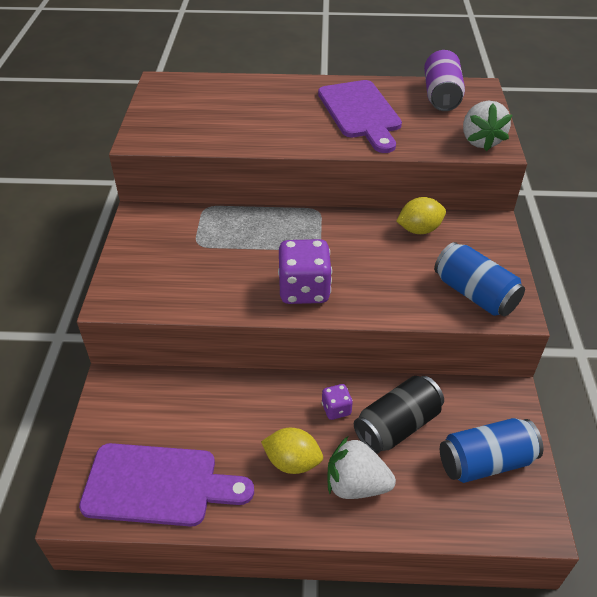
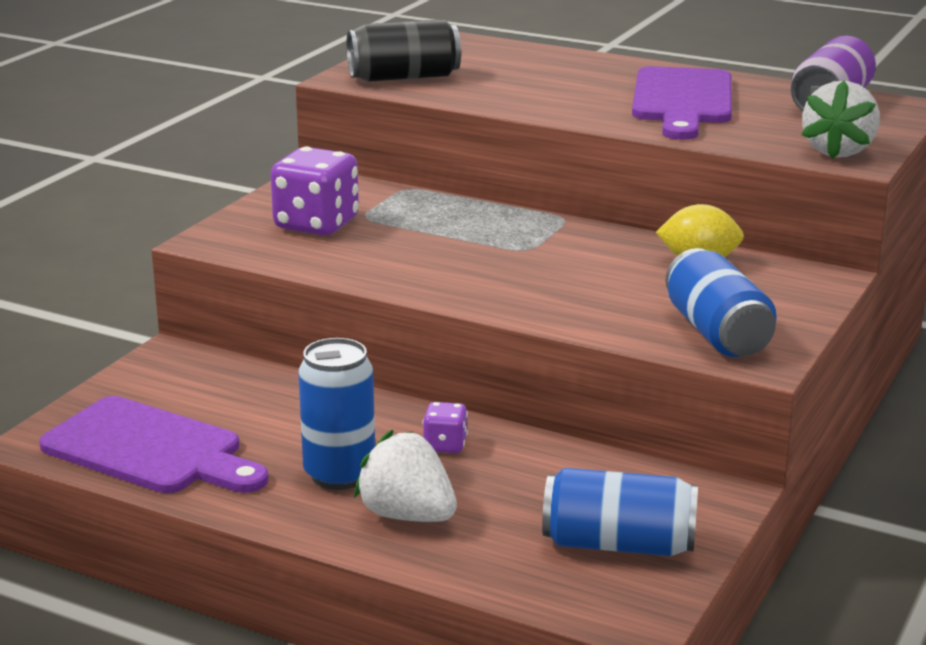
camera: 25 degrees right, 20 degrees down
(292, 462) = (339, 475): yellow lemon -> blue can
(304, 290) = (468, 281): purple dice -> purple dice (316, 224)
(397, 426) = (519, 481): black can -> black can (404, 77)

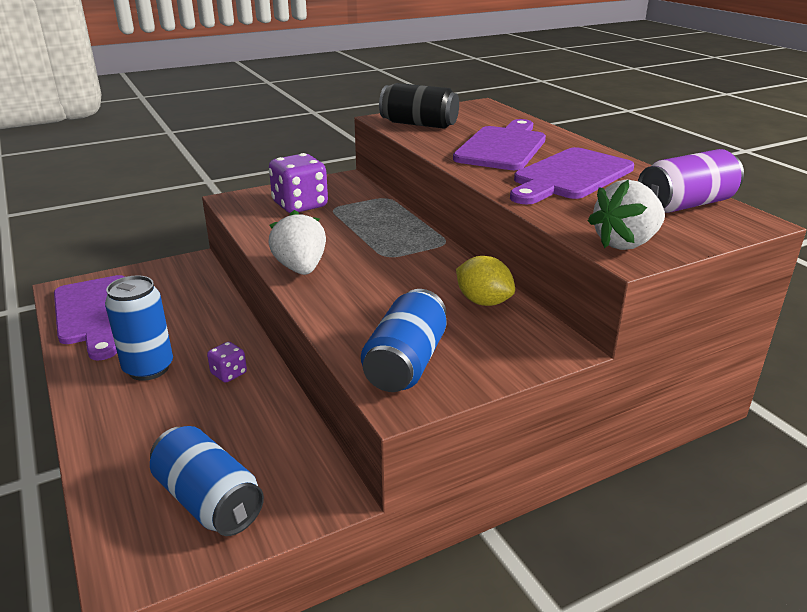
camera: 35 degrees right, 5 degrees up
(407, 515) = (135, 413): white strawberry -> white strawberry (300, 268)
(556, 84) = (503, 147): none -> purple cutting board

